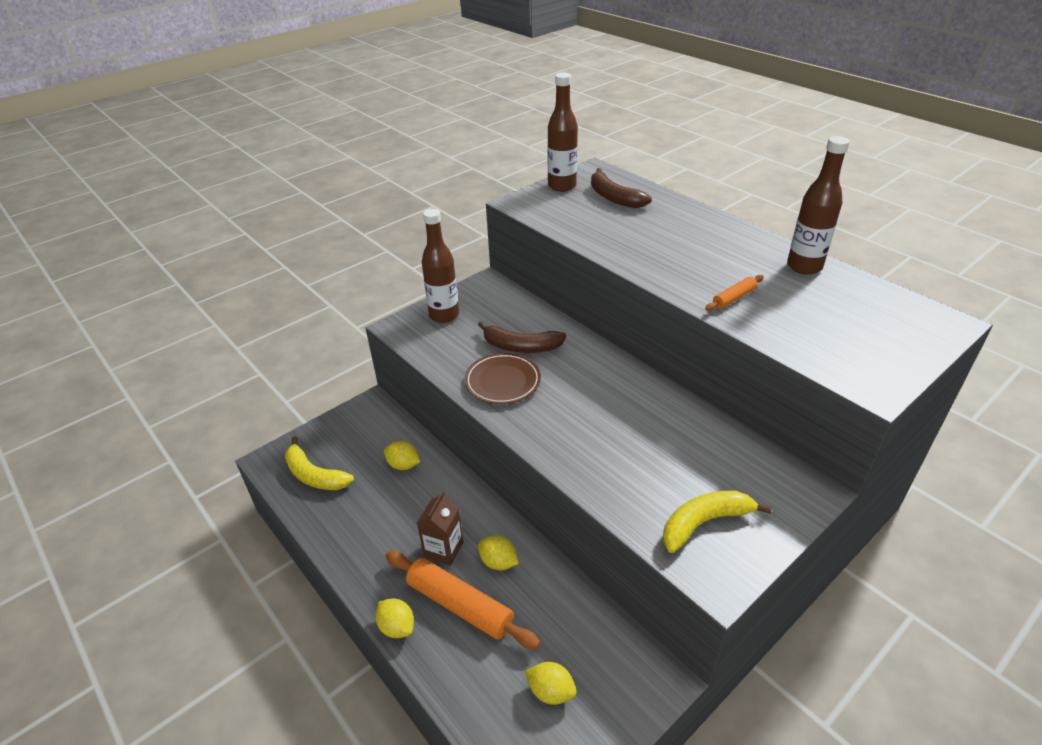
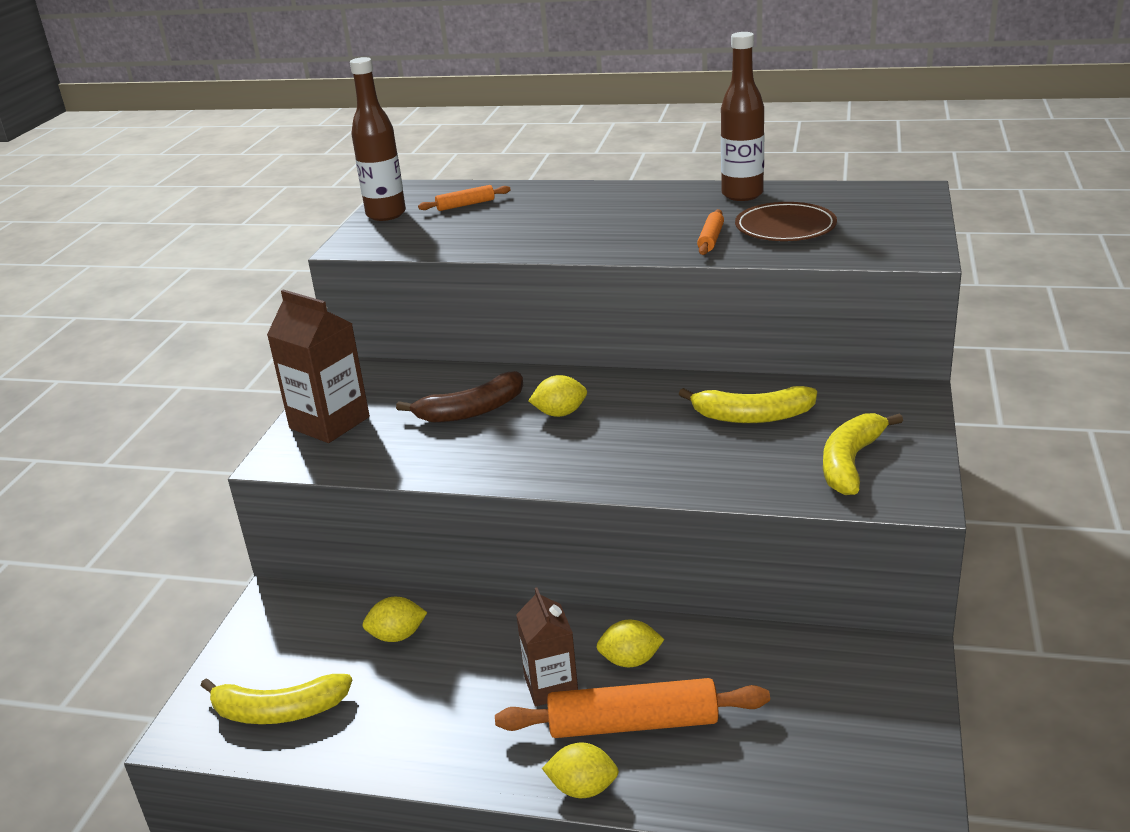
camera: 35 degrees left, 10 degrees down
(444, 315) = (329, 423): brown bottle -> brown carton
(502, 381) = (491, 450): brown plate -> brown plate (785, 227)
(551, 691) = (818, 734): yellow lemon -> yellow lemon (560, 413)
(614, 197) = (465, 205): brown banana -> orange rolling pin
(679, 445) = (752, 416): none -> yellow banana

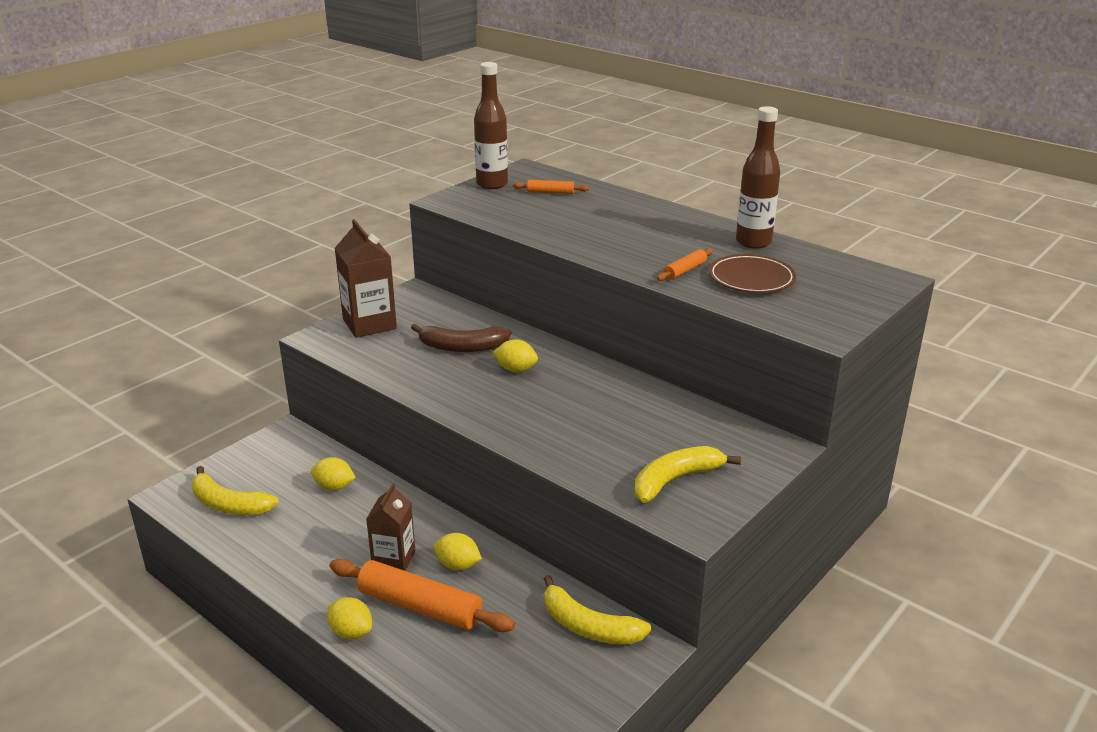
camera: 25 degrees right, 0 degrees up
(752, 416) = (643, 420): yellow banana -> yellow banana (588, 626)

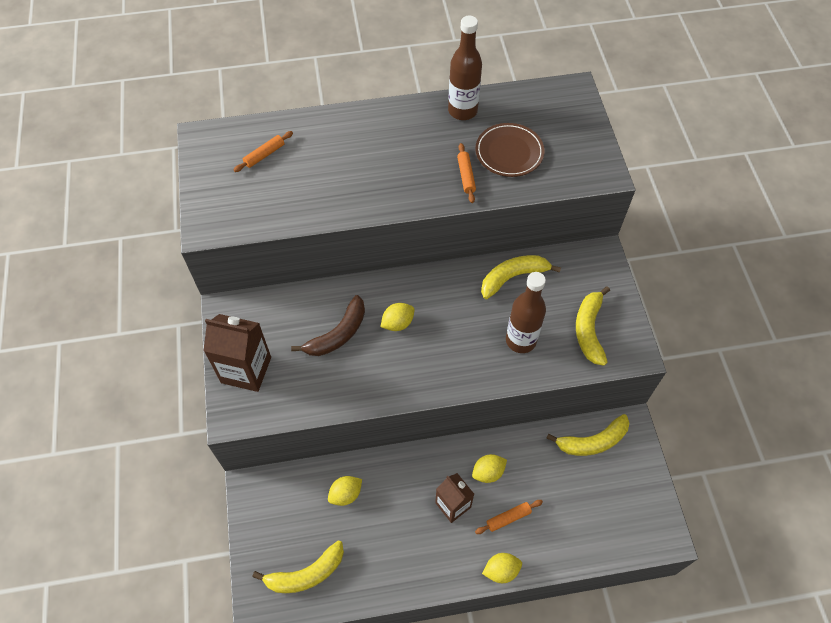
camera: 50 degrees left, 30 degrees up
(419, 607) = (508, 518): orange rolling pin -> orange rolling pin, size x0.49
(492, 184) = (208, 178): brown bottle -> brown bottle (521, 340)
(663, 406) = (513, 277): none -> yellow banana

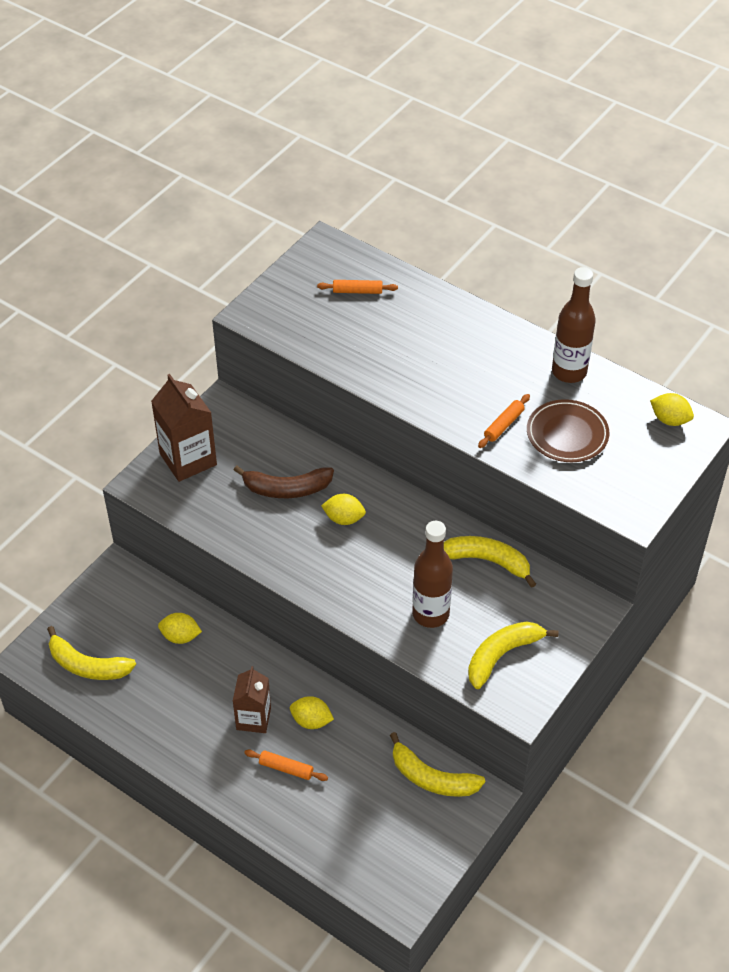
camera: 45 degrees right, 10 degrees down
(501, 570) = (233, 799): yellow lemon -> yellow lemon (669, 420)

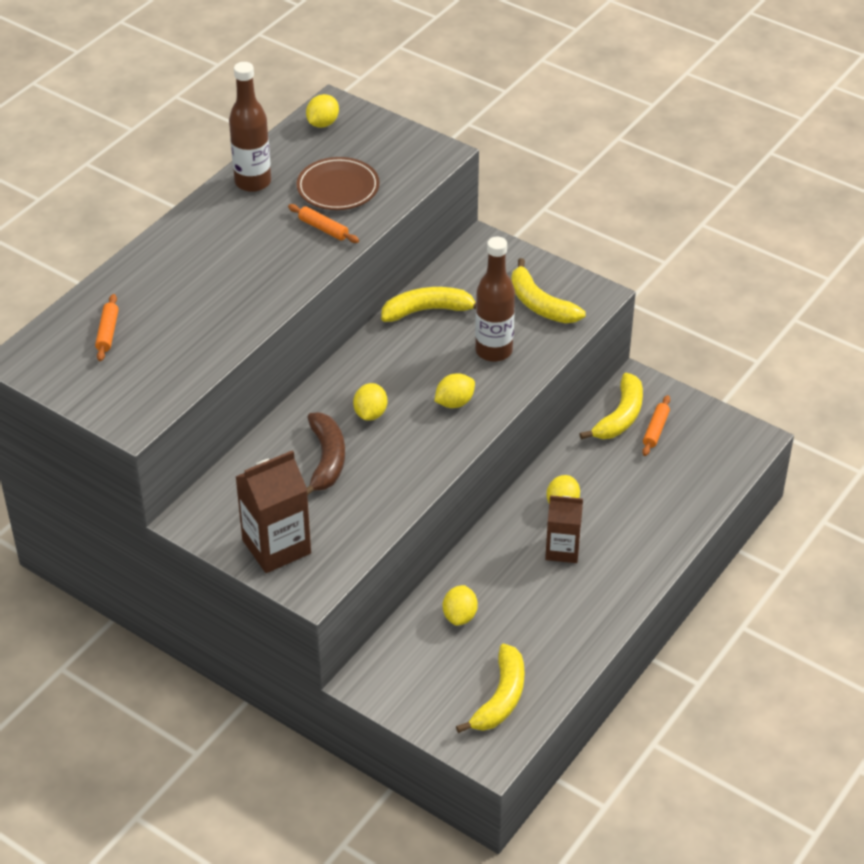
camera: 90 degrees left, 5 degrees down
(286, 768) = (619, 522): orange rolling pin -> orange rolling pin (656, 430)
(358, 582) = (454, 402): none -> yellow lemon
(487, 561) = (428, 310): yellow banana -> yellow banana turned 60 degrees clockwise

